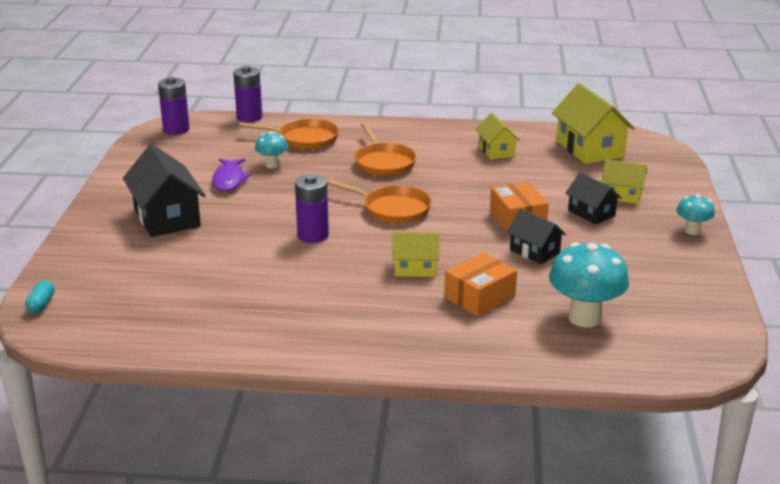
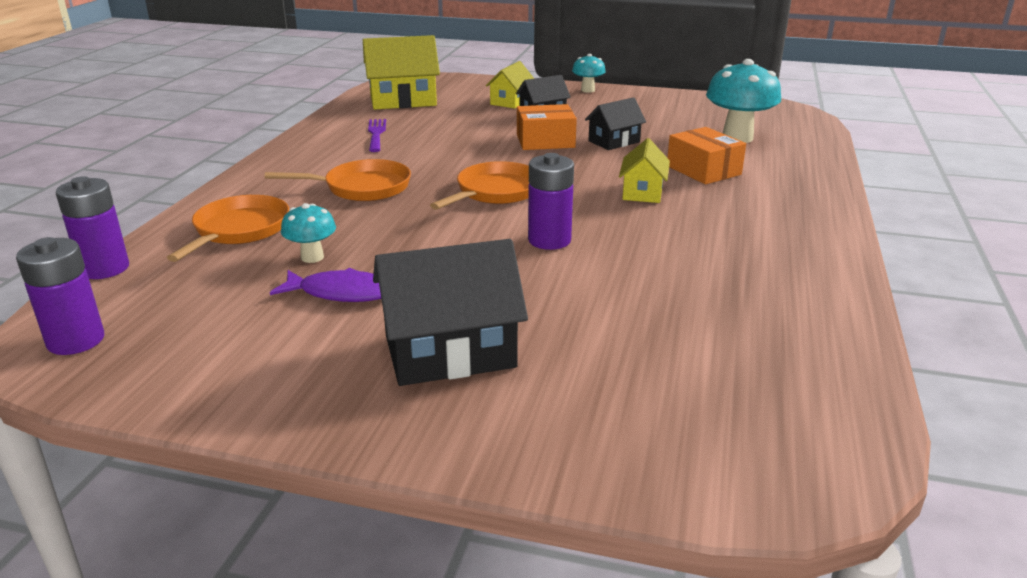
camera: 80 degrees left, 0 degrees up
(41, 304) = (749, 488): turquoise capsule -> none
(496, 151) = (376, 134): yellow house -> purple fork

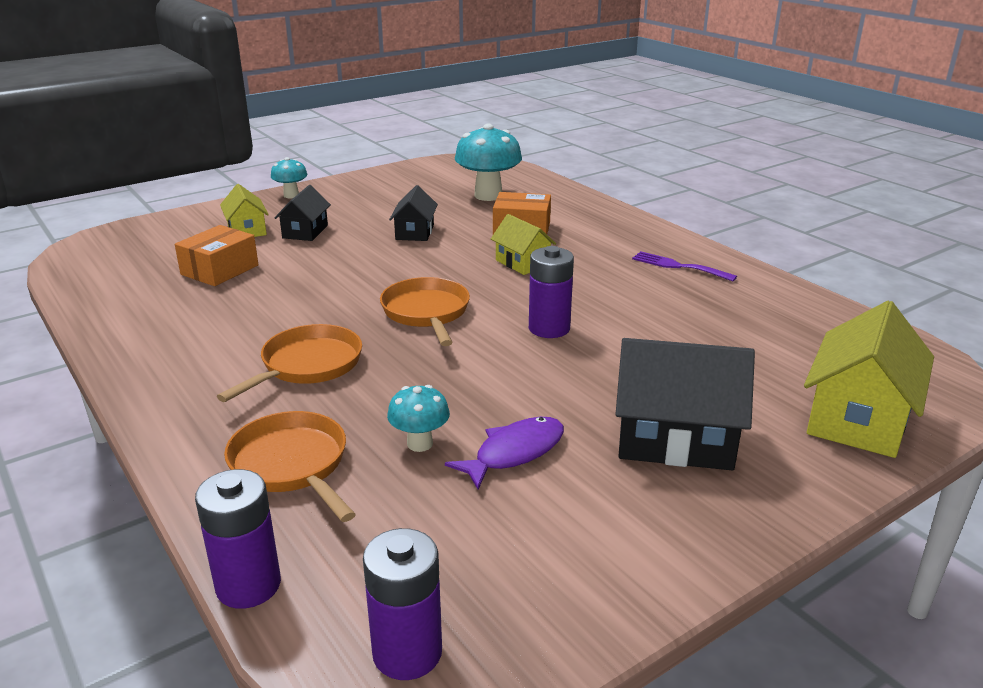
camera: 50 degrees left, 0 degrees up
(376, 134) = (189, 312): purple fork -> purple fork (678, 266)
(403, 100) = (131, 269): yellow house -> yellow house (858, 418)
(449, 351) = (675, 439): black house -> black house turned 75 degrees clockwise
(545, 141) = (362, 253): orange box -> orange box (220, 270)

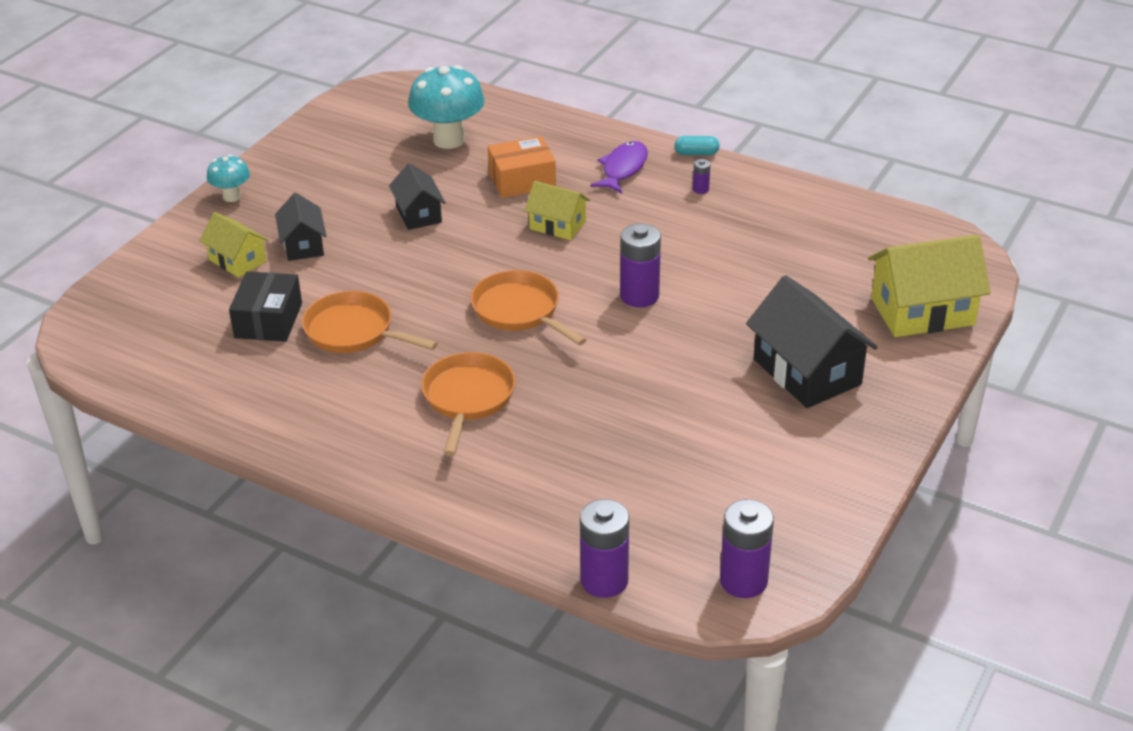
camera: 25 degrees left, 10 degrees up
(220, 270) = (268, 320): orange box -> black box
(292, 465) = (546, 488): orange pan -> orange pan (354, 331)
(420, 444) = (626, 438): turquoise mushroom -> none
(514, 453) = (701, 422): purple fish -> purple fish (623, 169)
(675, 439) = (807, 372): black house -> black house turned 75 degrees clockwise
(678, 266) = (700, 189): purple fork -> purple battery
(695, 242) = (696, 153): none -> turquoise capsule
(858, 418) = (922, 311): yellow house -> yellow house turned 75 degrees clockwise

